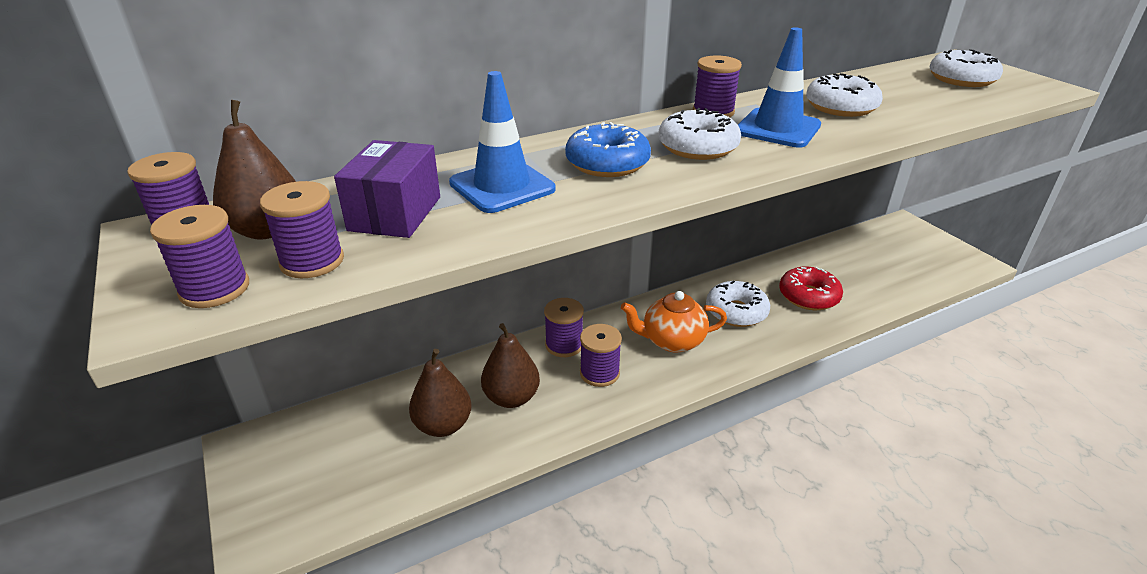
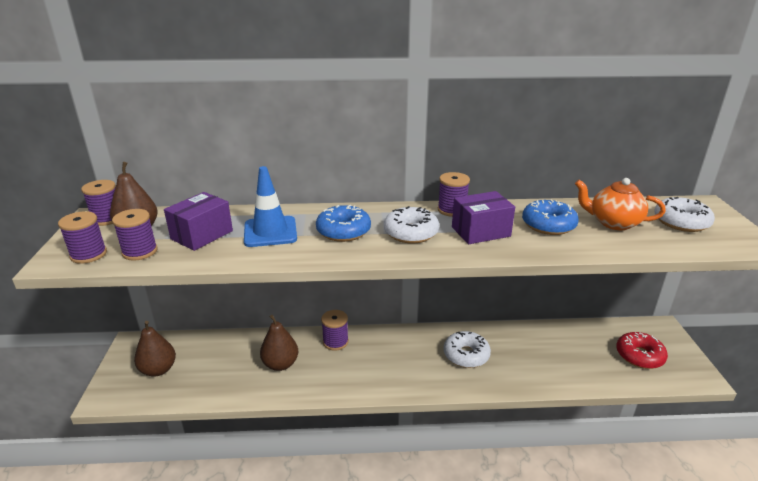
camera: 25 degrees right, 5 degrees down
(443, 425) = (232, 367): brown pear -> brown pear (158, 370)
(599, 373) = (343, 366): purple spool -> none
(672, 341) = (405, 361): orange teapot -> orange teapot (613, 223)
(777, 129) = (480, 231): blue traffic cone -> purple box
(808, 296) = (530, 360): red donut -> red donut (639, 356)
(841, 107) = (548, 225): white donut -> blue donut

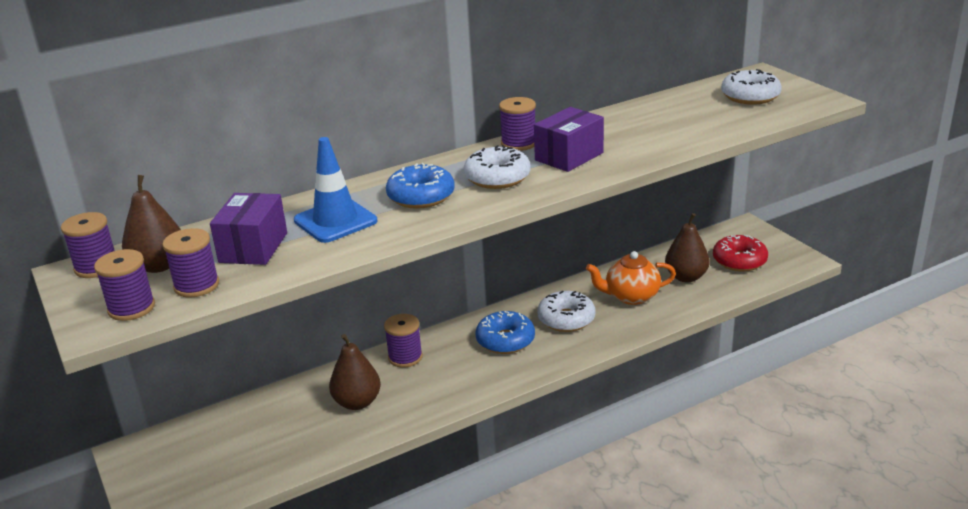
camera: 25 degrees left, 0 degrees up
(158, 370) = (199, 465): brown pear -> brown pear (686, 277)
(548, 225) = (630, 132): blue donut -> blue donut (505, 340)
(613, 223) = (690, 113): orange teapot -> orange teapot (631, 296)

